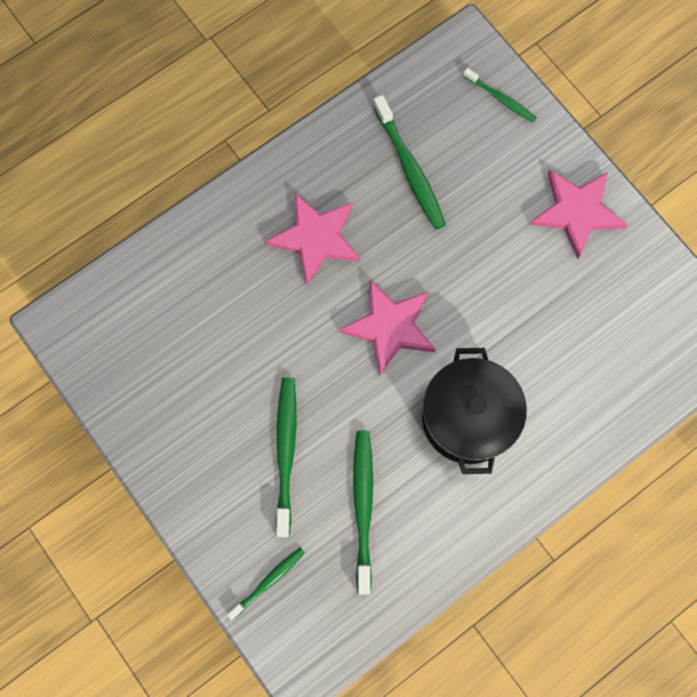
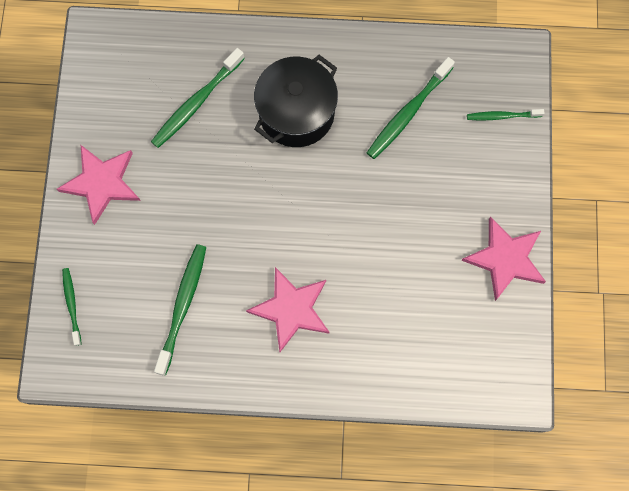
camera: 140 degrees left, 0 degrees up
(286, 453) = (430, 182): green toothbrush -> green toothbrush (197, 102)
(389, 327) = (295, 208): pink star -> pink star (505, 259)

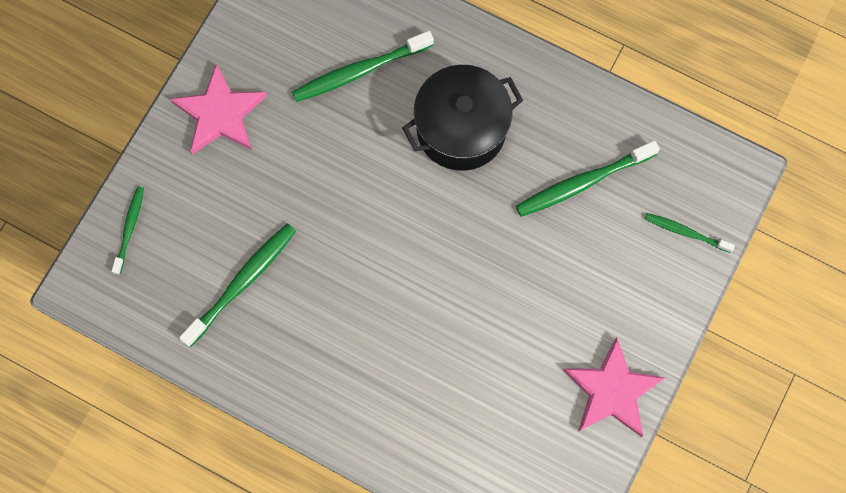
camera: 25 degrees right, 0 degrees up
(291, 309) = (354, 338): pink star -> none

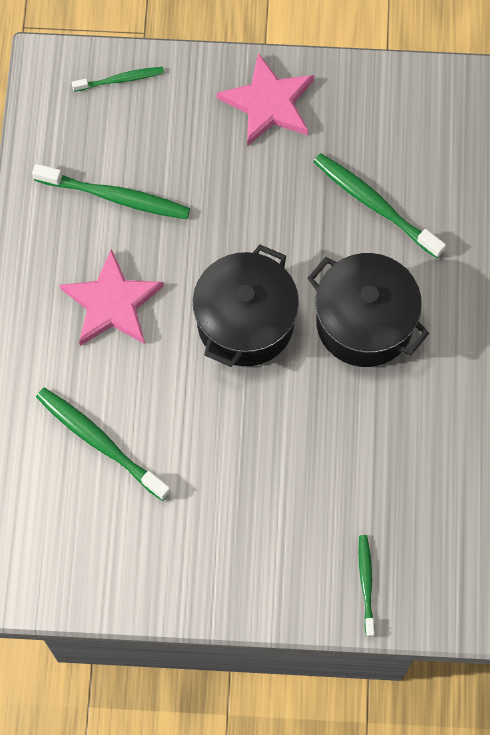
camera: 65 degrees right, 5 degrees down
(414, 225) = (245, 322): none -> black pot
(583, 182) = (368, 461): green toothbrush -> green toothbrush (100, 442)
(612, 391) = (167, 578): pink star -> pink star (112, 303)

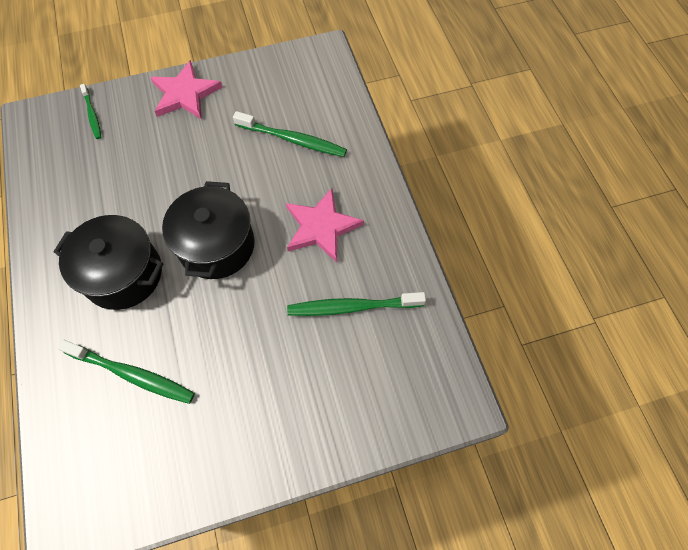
camera: 160 degrees right, 5 degrees down
(120, 80) = (393, 414): green toothbrush -> none
(268, 103) = (251, 439): pink star -> pink star (185, 94)

